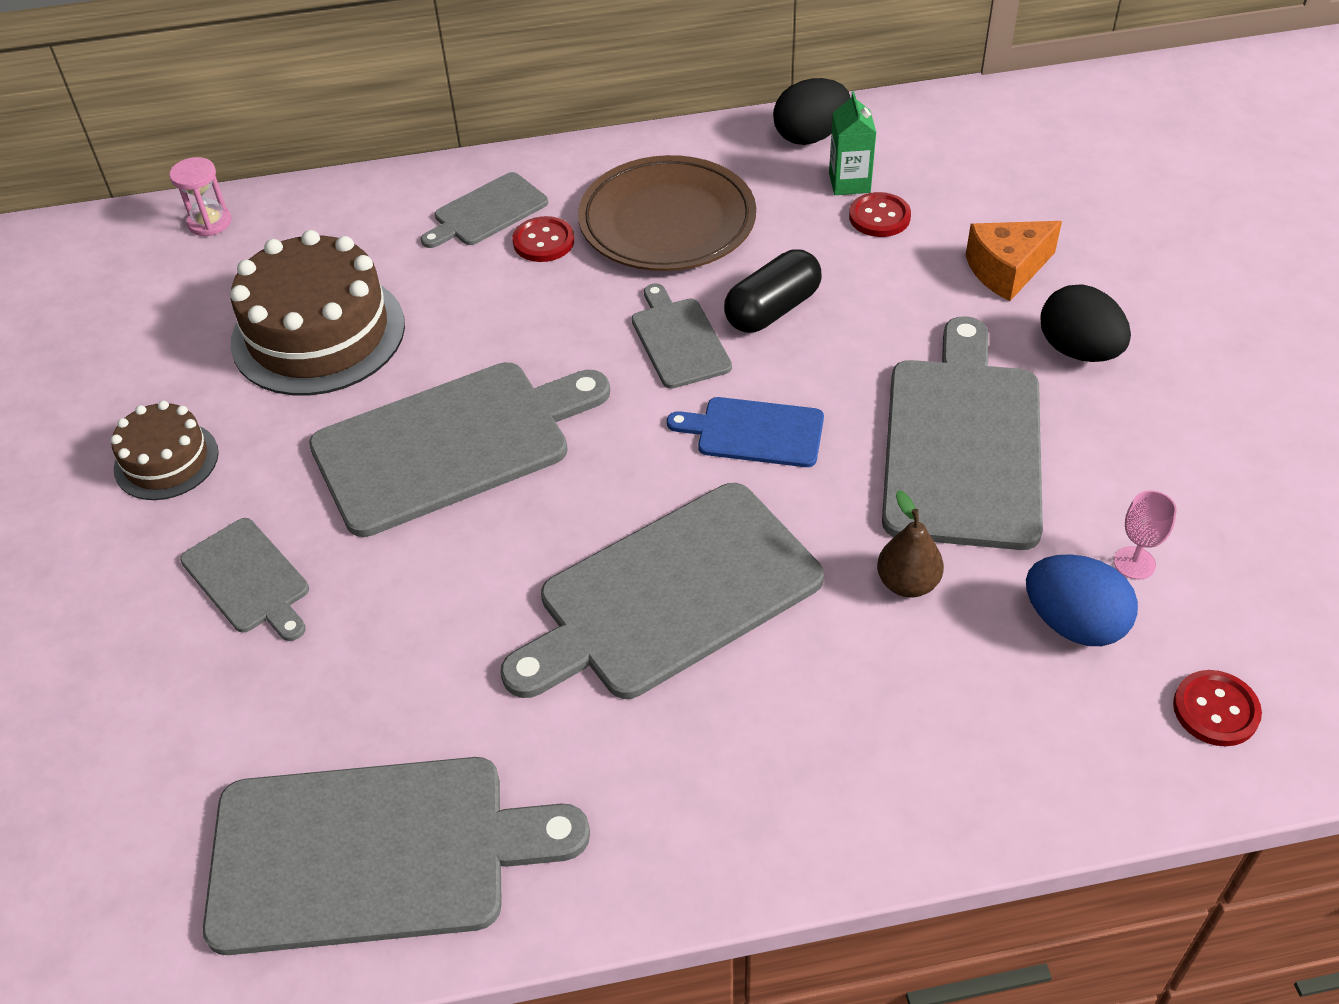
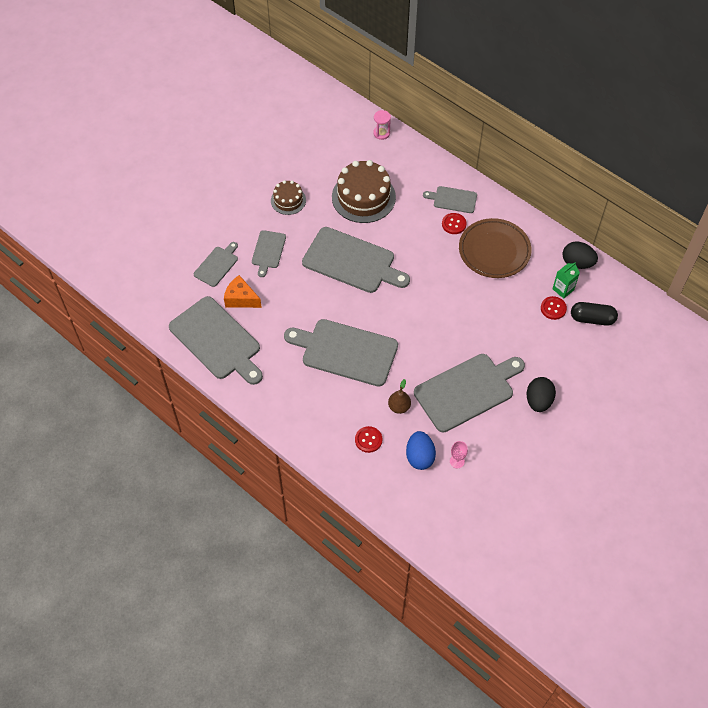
camera: 50 degrees right, 10 degrees up
(679, 340) = (444, 289): grey cutting board -> grey cutting board (217, 265)
(755, 432) = (423, 333): blue cutting board -> none
(772, 310) = (480, 306): black capsule -> black capsule (592, 319)
(1007, 270) = (560, 360): orange cheese -> orange cheese (241, 299)
(1215, 710) = (417, 508): red button -> red button (368, 440)

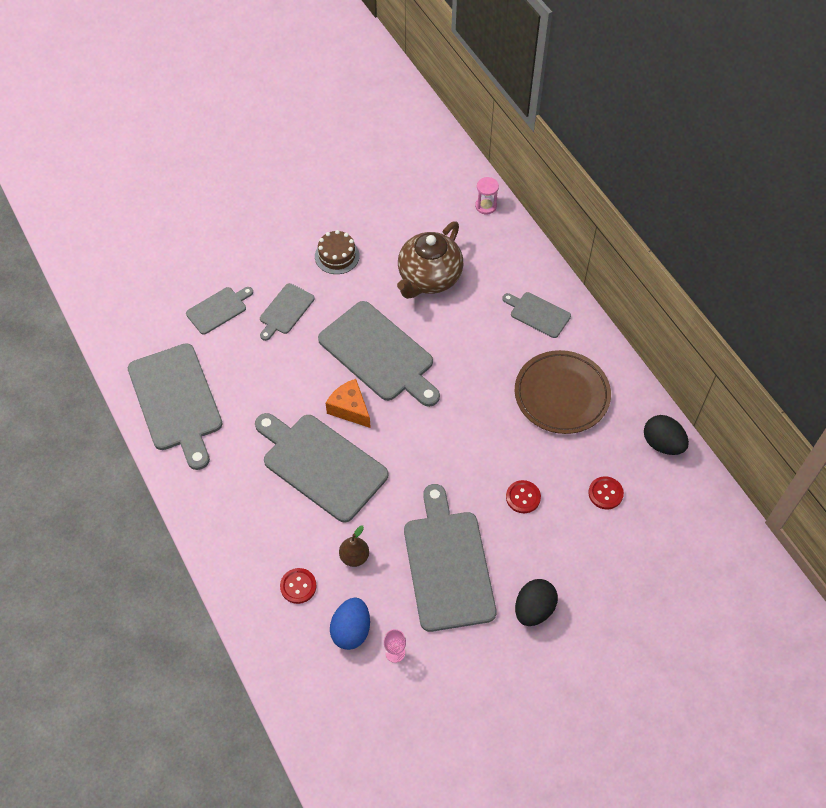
camera: 20 degrees right, 0 degrees up
(241, 299) = (227, 359): orange cheese -> orange cheese (350, 409)
(363, 197) = (429, 278): brown cake -> brown teapot
(454, 224) = (525, 345): red button -> red button (523, 497)
(467, 391) = (448, 565): grey cutting board -> grey cutting board turned 90 degrees counterclockwise
(563, 289) = (629, 472): green carton -> none
(592, 319) = (651, 523): black capsule -> none

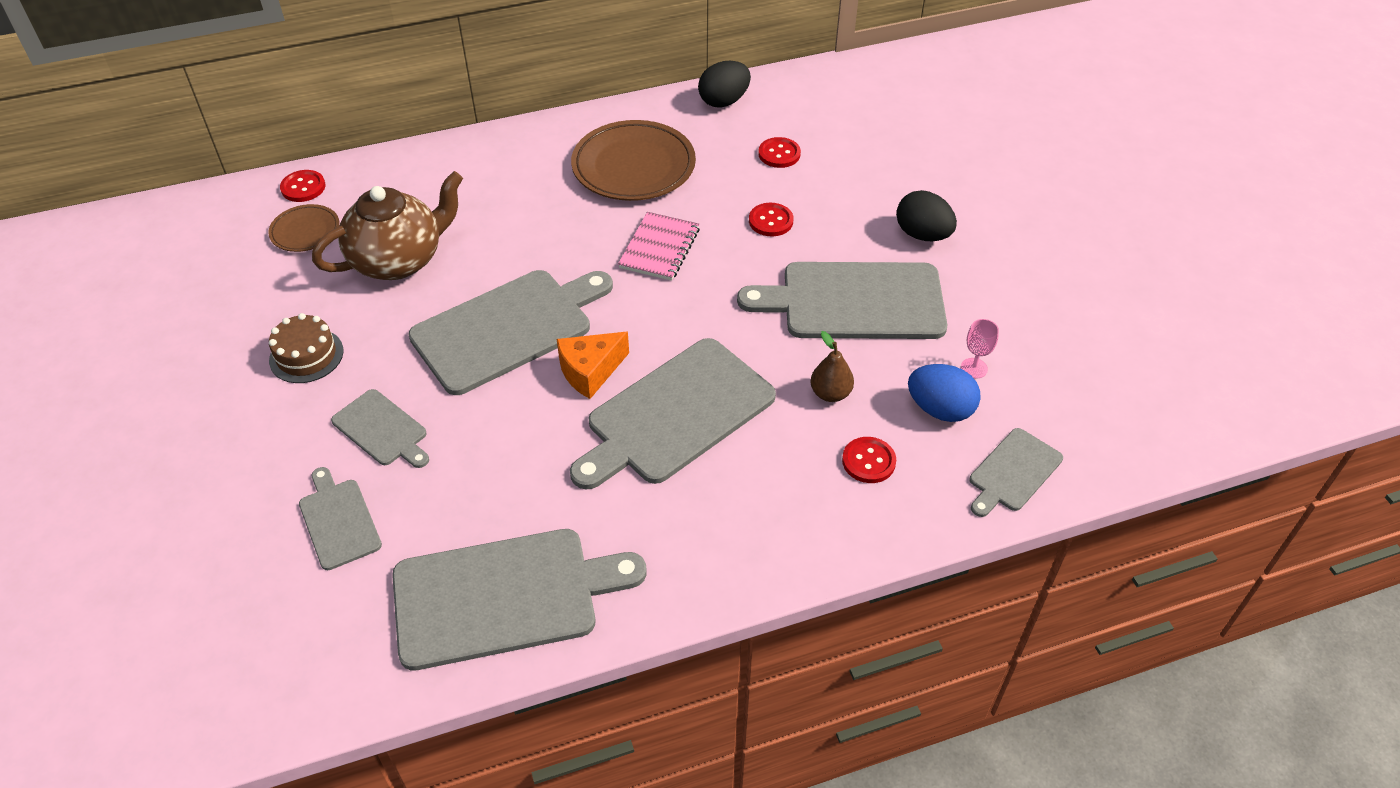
camera: 80 degrees left, 10 degrees down
(429, 278) = (399, 260): brown teapot -> brown teapot turned 75 degrees counterclockwise
(444, 221) = (305, 231): none -> brown plate
(475, 428) = (659, 248): none -> pink notebook
(486, 206) = (303, 187): pink hourglass -> red button
(538, 314) = (505, 167): grey cutting board -> grey cutting board (1013, 472)

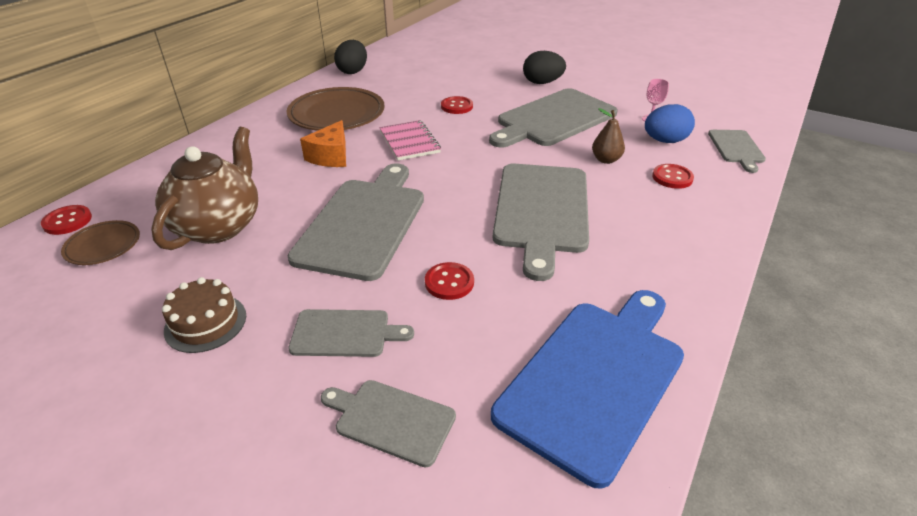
camera: 40 degrees left, 10 degrees down
(504, 597) = (595, 379): grey cutting board -> blue cutting board
(590, 371) = (456, 217): orange cheese -> orange cheese (331, 156)
(779, 154) = (418, 80): red button -> red button (449, 282)

